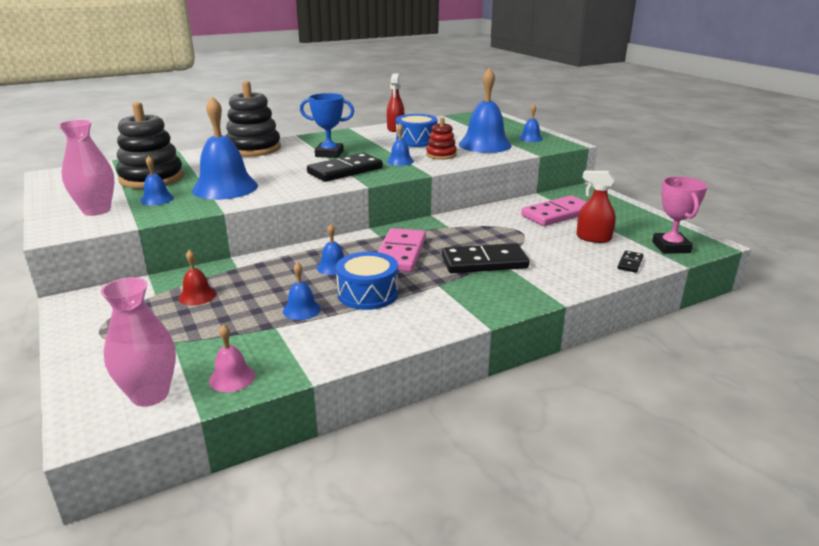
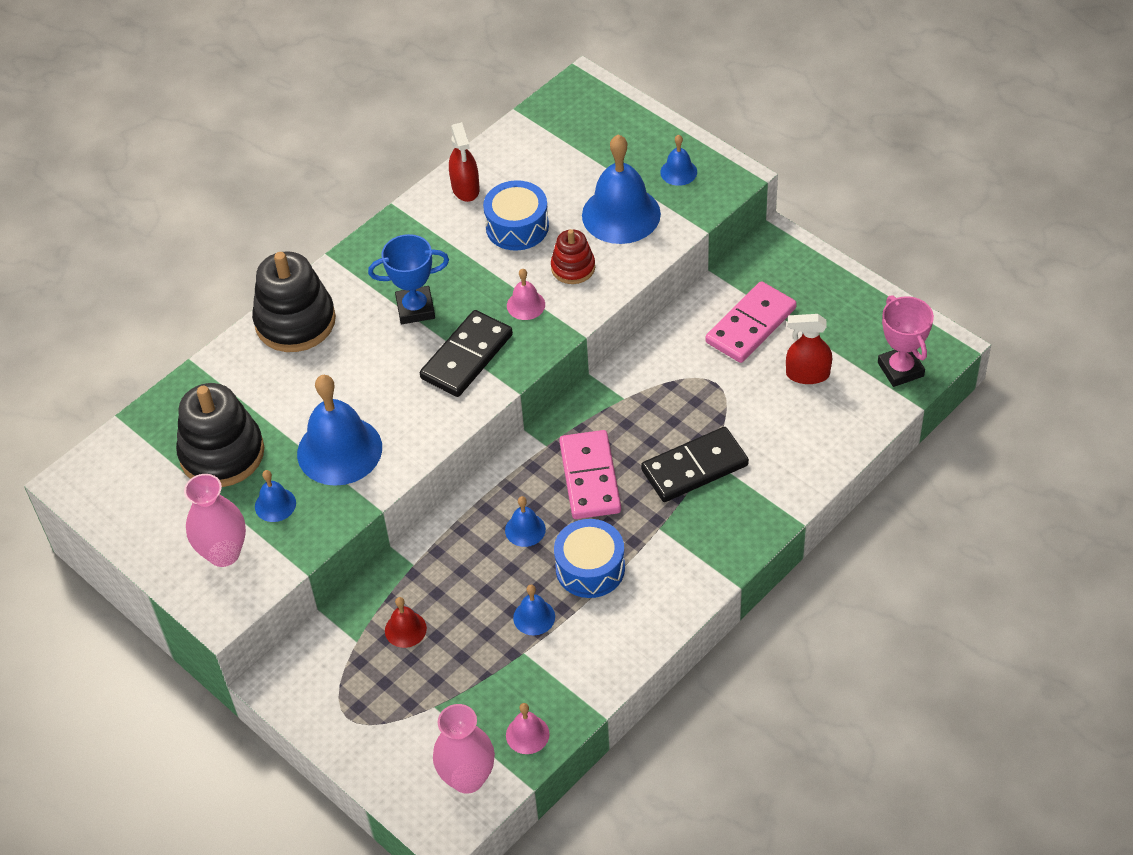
camera: 15 degrees left, 25 degrees up
(400, 161) = (525, 305): blue bell -> pink bell
(630, 263) = (859, 420): black domino -> none

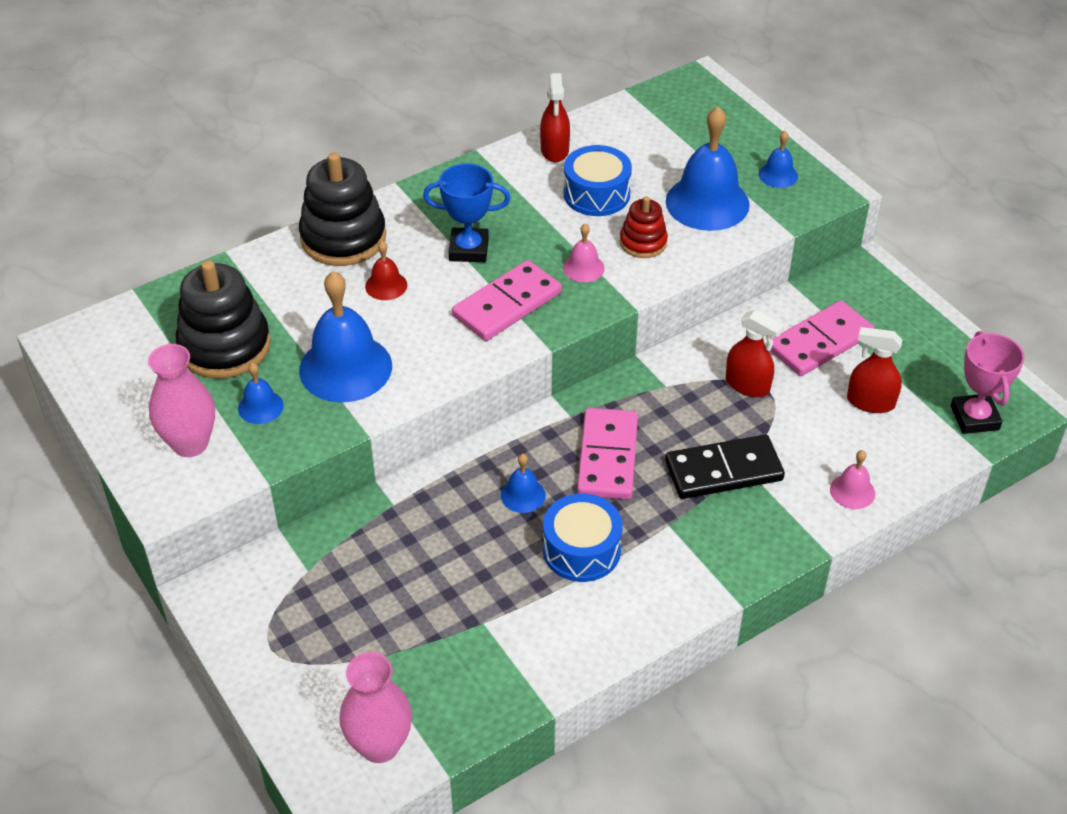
camera: 10 degrees right, 5 degrees down
(405, 629) = (363, 569): red bell -> red bell (386, 285)
(467, 357) = (507, 305): black domino -> pink domino
(527, 734) = (460, 712): pink bell -> pink bell (852, 491)
(534, 617) = (505, 587): blue bell -> none
(696, 381) = (747, 385): none -> red spray bottle

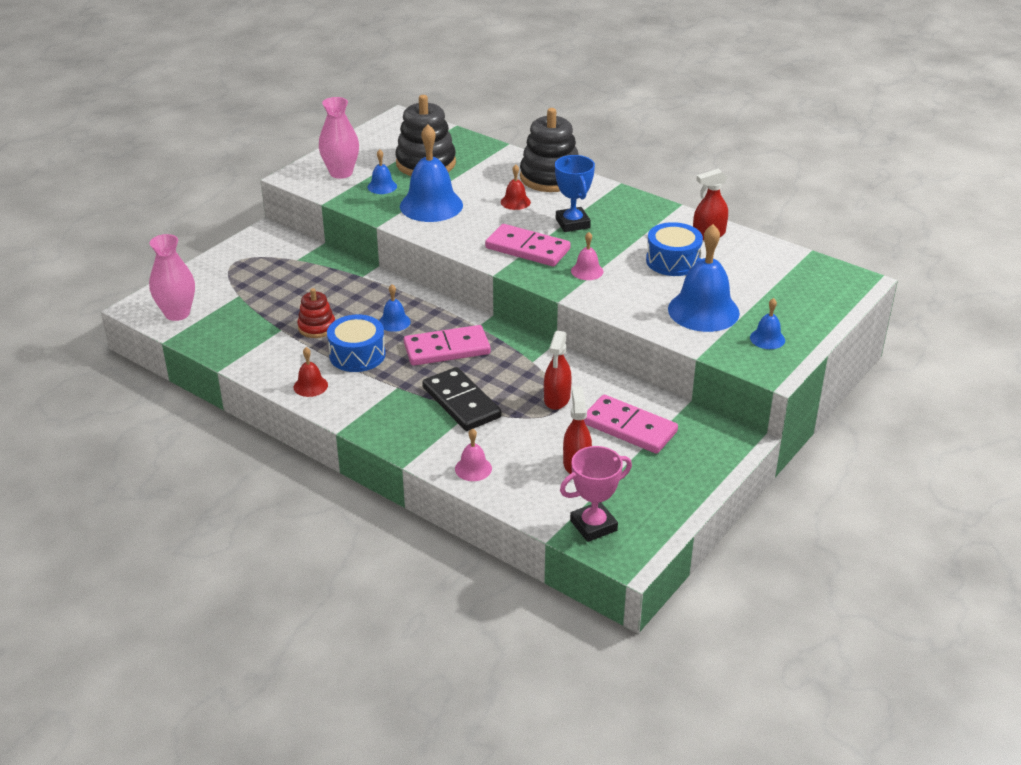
camera: 70 degrees right, 10 degrees down
(631, 614) = (310, 386): none -> red bell
(643, 242) = (633, 290): red stacking toy -> red stacking toy (317, 327)

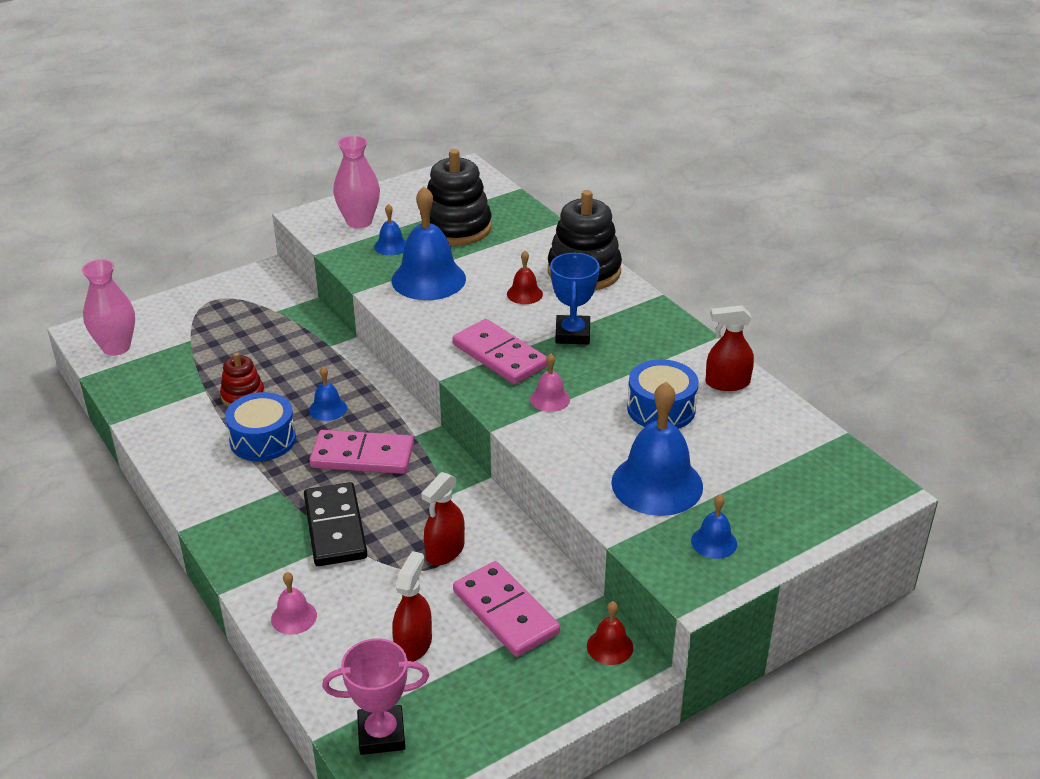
camera: 20 degrees right, 0 degrees up
(310, 386) = (190, 465): red bell -> red bell (610, 646)

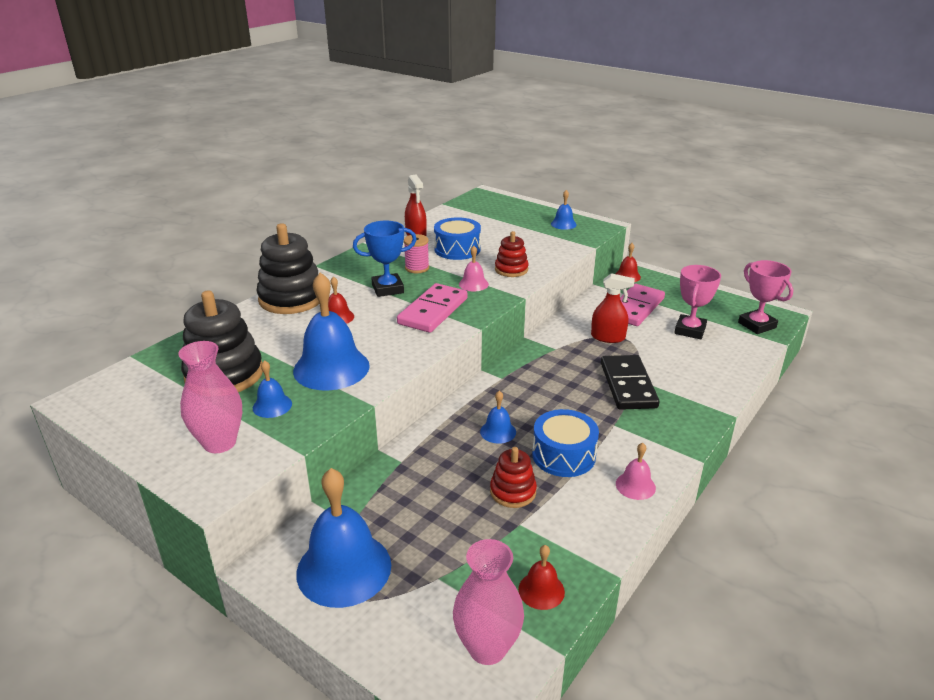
camera: 110 degrees left, 5 degrees down
(136, 382) = (541, 590): none -> red bell
(294, 617) = (718, 378): pink bell -> pink bell (635, 485)
(335, 528) = (628, 385): black domino -> black domino turned 60 degrees counterclockwise
(362, 456) = (544, 395): pink domino -> none
(413, 644) = (690, 330): red spray bottle -> pink trophy
(574, 440) = (511, 269): none -> red stacking toy
(618, 364) = (417, 268): none -> pink spool
(657, 484) = (530, 242): blue bell -> blue bell (344, 568)

